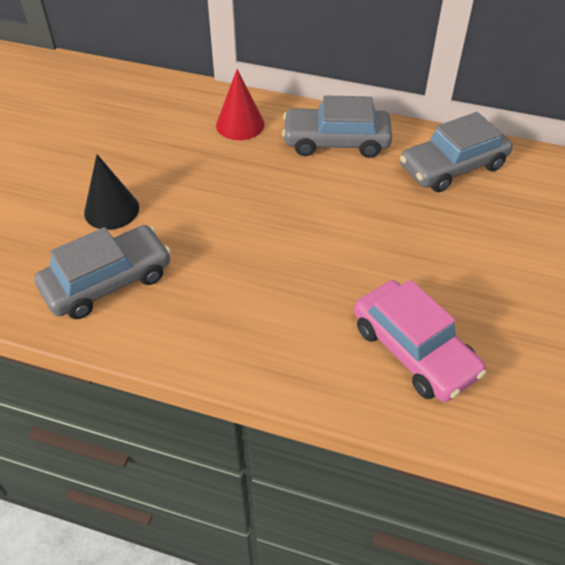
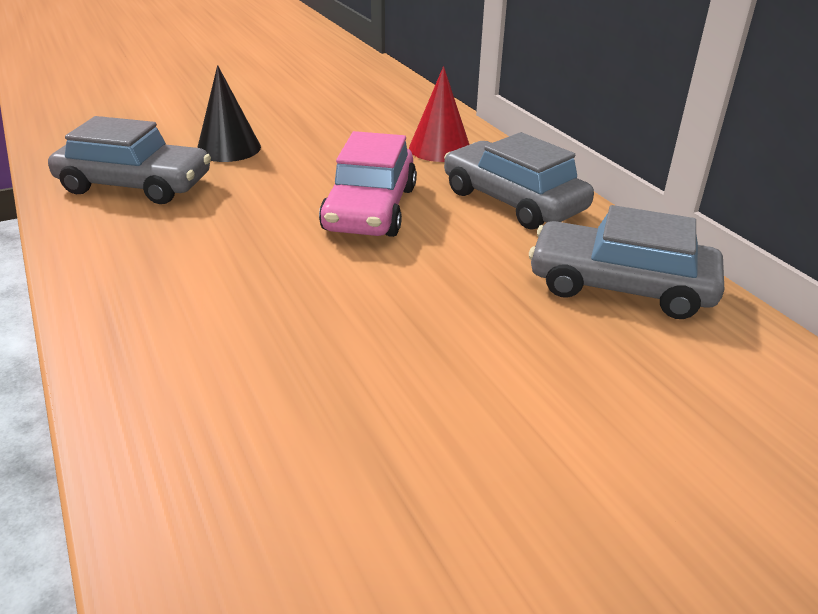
camera: 45 degrees right, 15 degrees down
(414, 350) = (254, 404): pink car -> pink car (370, 209)

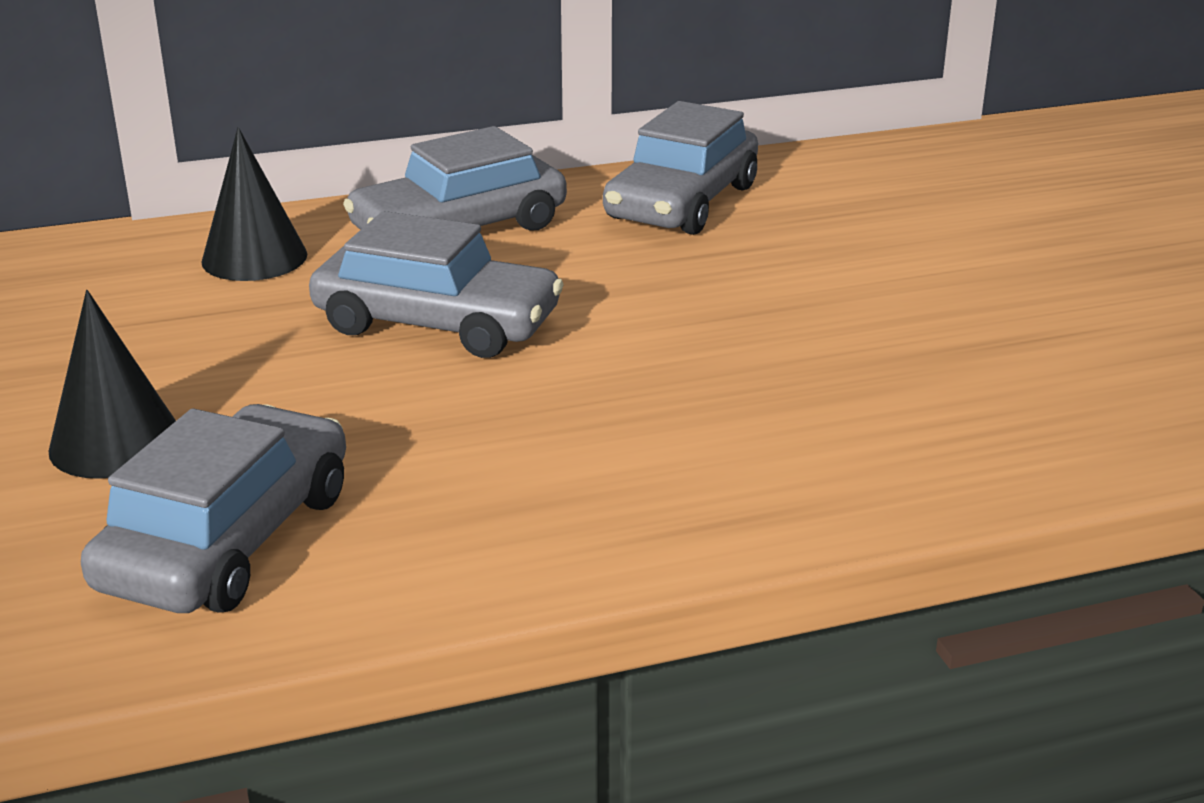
camera: 80 degrees left, 5 degrees down
(370, 209) = (437, 323): pink car -> grey car
(439, 148) = (254, 258): red cone -> black cone

